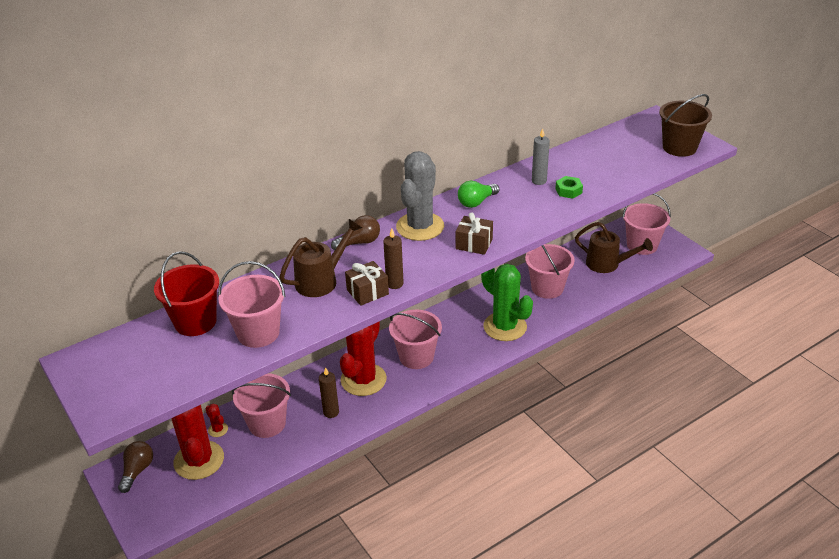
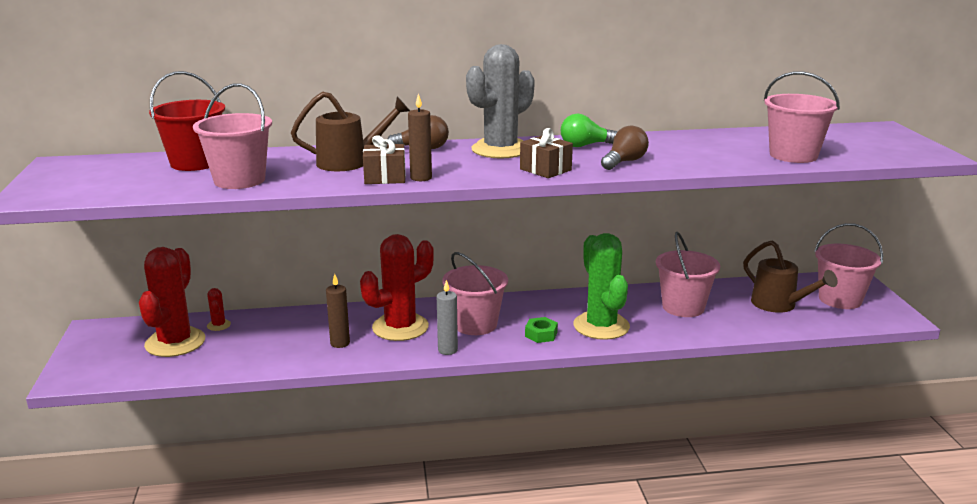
camera: 25 degrees right, 15 degrees down
(137, 471) = (114, 334): brown light bulb -> brown light bulb (624, 162)
(267, 423) = (268, 334): pink bucket -> pink bucket (793, 155)
(539, 181) = (678, 144): grey candle -> grey candle (447, 350)
(568, 191) = (707, 156): green nut -> green nut (541, 334)
(679, 147) = (892, 151): brown bucket -> none

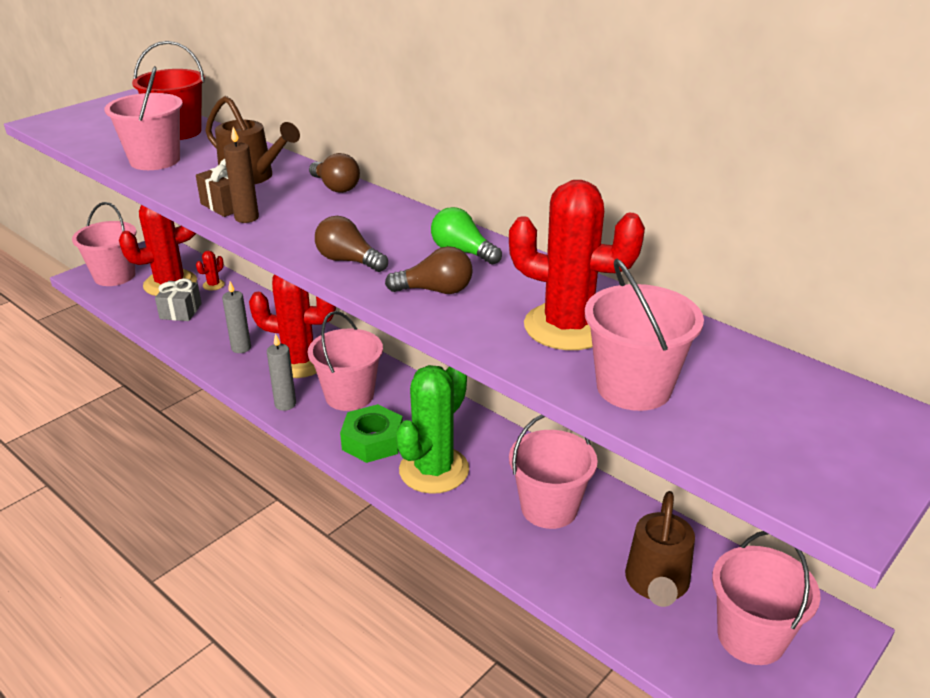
camera: 50 degrees right, 10 degrees up
(102, 364) = (114, 276): none -> pink bucket
(232, 351) = (180, 311): none -> grey gift
(340, 343) = (241, 348): brown candle -> grey candle
(500, 150) = (382, 219): grey cactus -> none
(541, 334) = (372, 441): green nut -> green nut, size x1.62
(545, 170) = (348, 261): brown gift -> brown light bulb
(713, 150) = (567, 327): none -> red cactus

